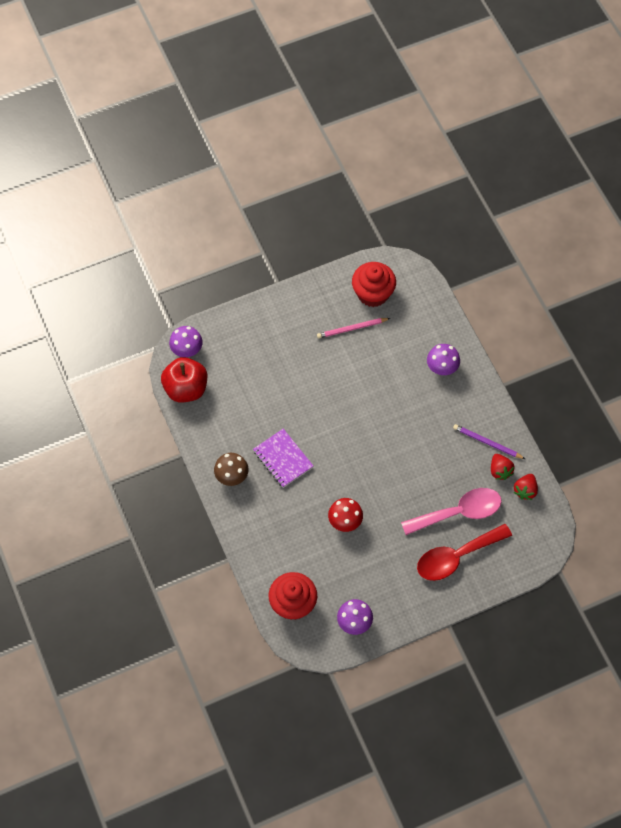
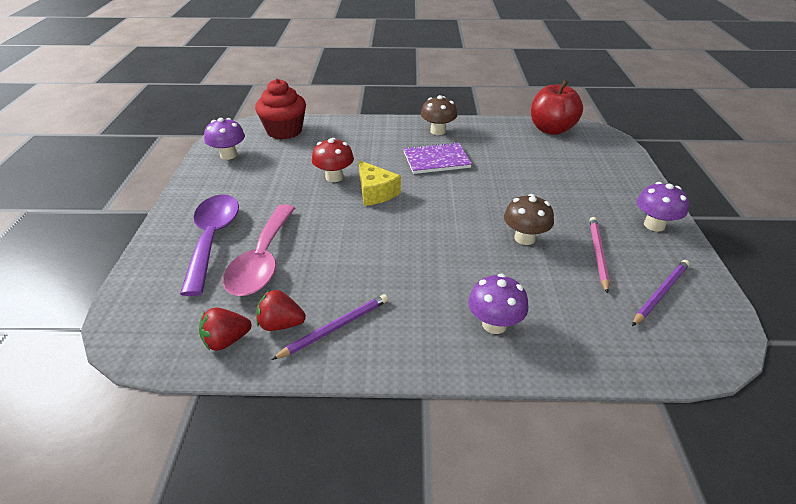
camera: 115 degrees right, 25 degrees down
(187, 350) = (599, 138): purple mushroom -> purple mushroom (654, 225)
(350, 482) = (375, 192): none -> yellow cheese
(356, 372) = (524, 238): none -> brown mushroom
(373, 293) = (660, 293): red cupcake -> purple pencil
(456, 557) = (212, 239): red spoon -> purple spoon
(525, 490) = (226, 341): red strawberry -> red strawberry turned 75 degrees counterclockwise

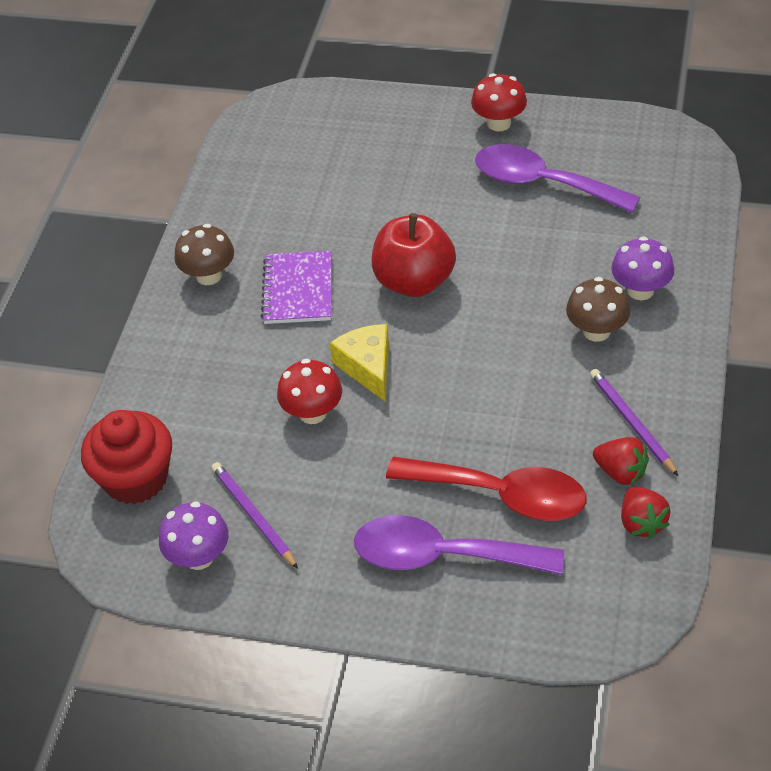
camera: 75 degrees left, 10 degrees up
(262, 261) = (501, 495): pink spoon -> red spoon
(281, 324) = (620, 472): red strawberry -> red strawberry turned 75 degrees counterclockwise
(375, 192) = (367, 367): yellow cheese -> yellow cheese turned 90 degrees counterclockwise
(524, 238) = (502, 236): brown mushroom -> brown mushroom (596, 331)
(551, 129) = (248, 150): red apple -> red apple (414, 281)
(597, 254) = (542, 183): pink pencil -> purple spoon
(654, 225) = (499, 123): purple mushroom -> red mushroom
(660, 293) = (611, 156): purple pencil -> purple pencil (253, 516)

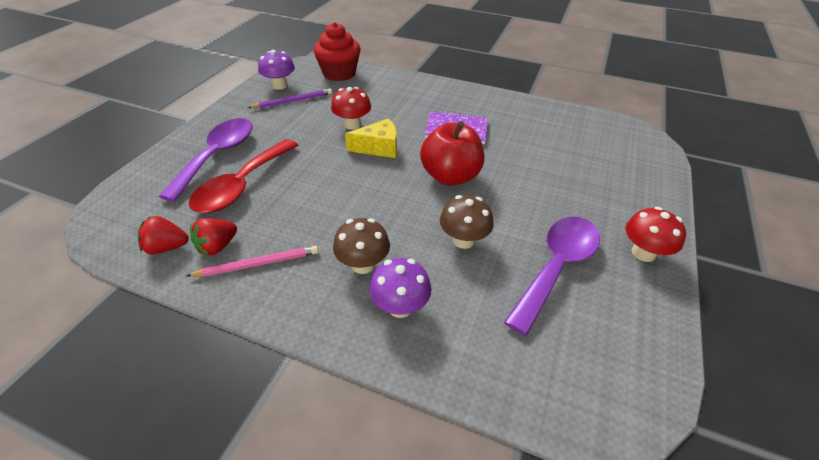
camera: 95 degrees right, 5 degrees down
(209, 275) = (477, 101): brown mushroom -> brown mushroom (463, 240)
(631, 423) = (258, 264): purple pencil -> pink pencil

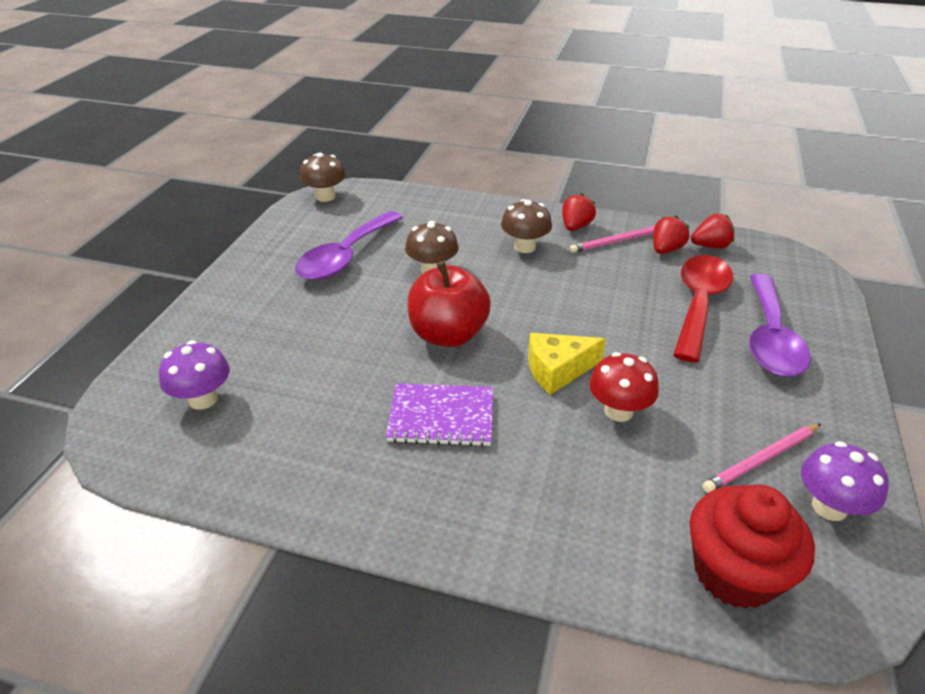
camera: 175 degrees right, 5 degrees down
(291, 293) = (575, 227): none -> red strawberry
(293, 101) = (761, 460): purple pencil -> pink pencil
(400, 307) = (484, 225): purple mushroom -> purple mushroom (203, 399)
(631, 400) = (325, 197): none -> brown mushroom
(643, 253) = (253, 272): red mushroom -> none

